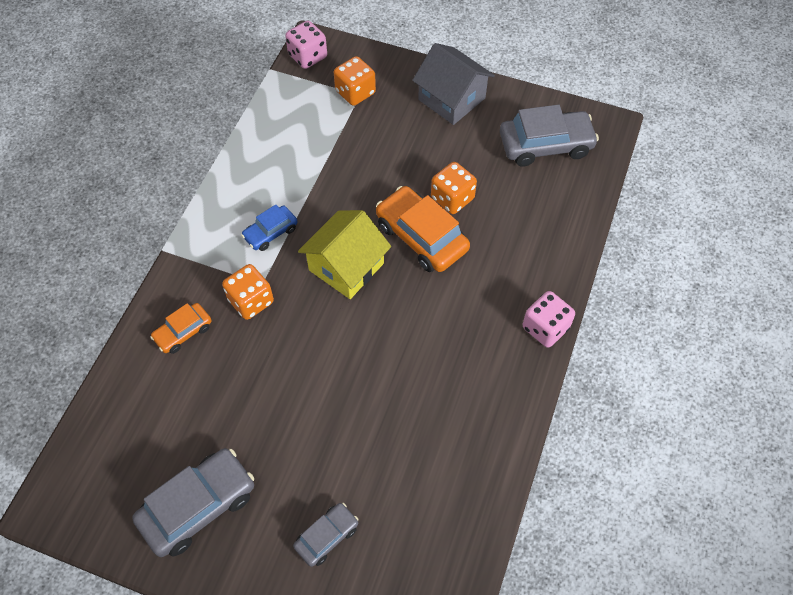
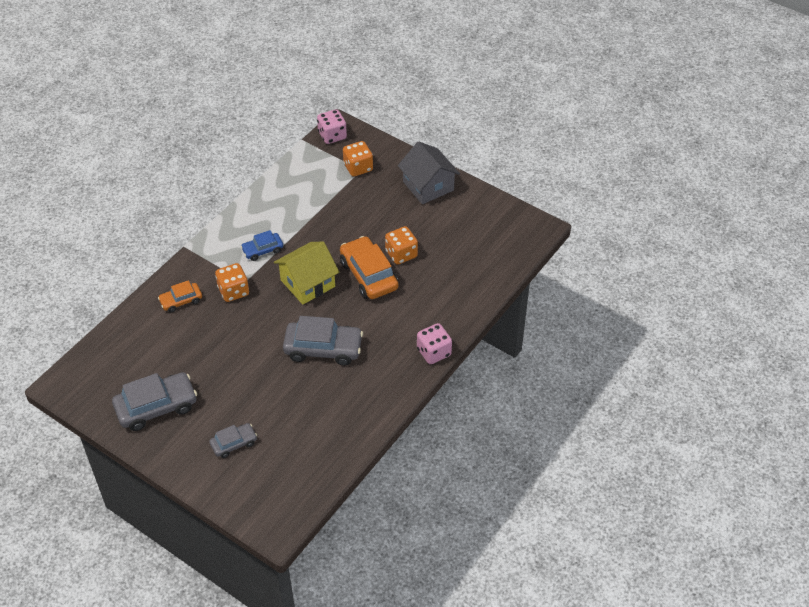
camera: 15 degrees right, 10 degrees down
(545, 145) = (486, 232): grey car -> grey car (323, 348)

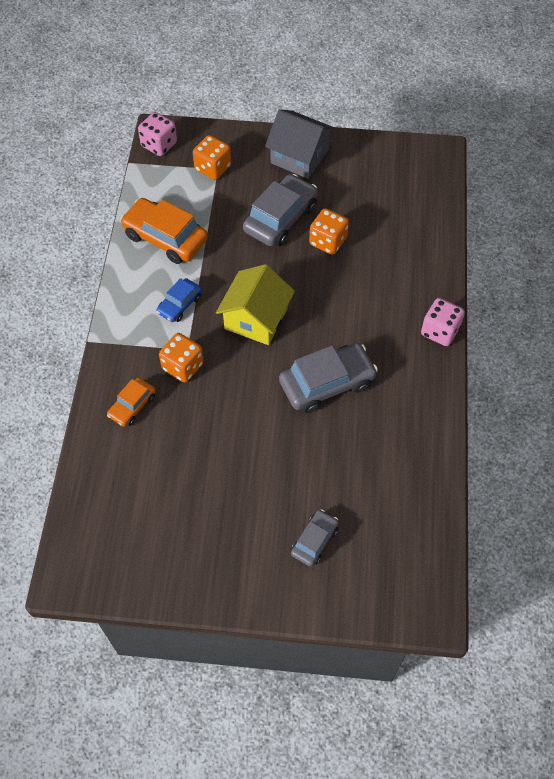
camera: 30 degrees left, 10 degrees up
(156, 407) = (197, 544): grey car -> grey car (280, 218)
(368, 275) = (312, 279): orange car -> orange car (165, 238)

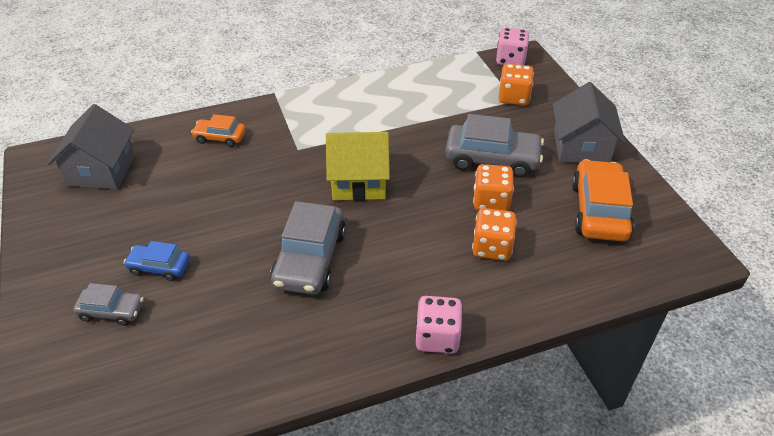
camera: 65 degrees right, 15 degrees down
(123, 519) = (101, 170): none -> grey house
(165, 238) = (411, 97): orange car -> orange car (599, 211)
(179, 304) = (344, 129): blue car -> blue car (159, 267)
(183, 366) = (277, 153): orange dice -> orange dice (492, 247)
(327, 383) = (310, 259): grey car -> grey car turned 60 degrees clockwise

